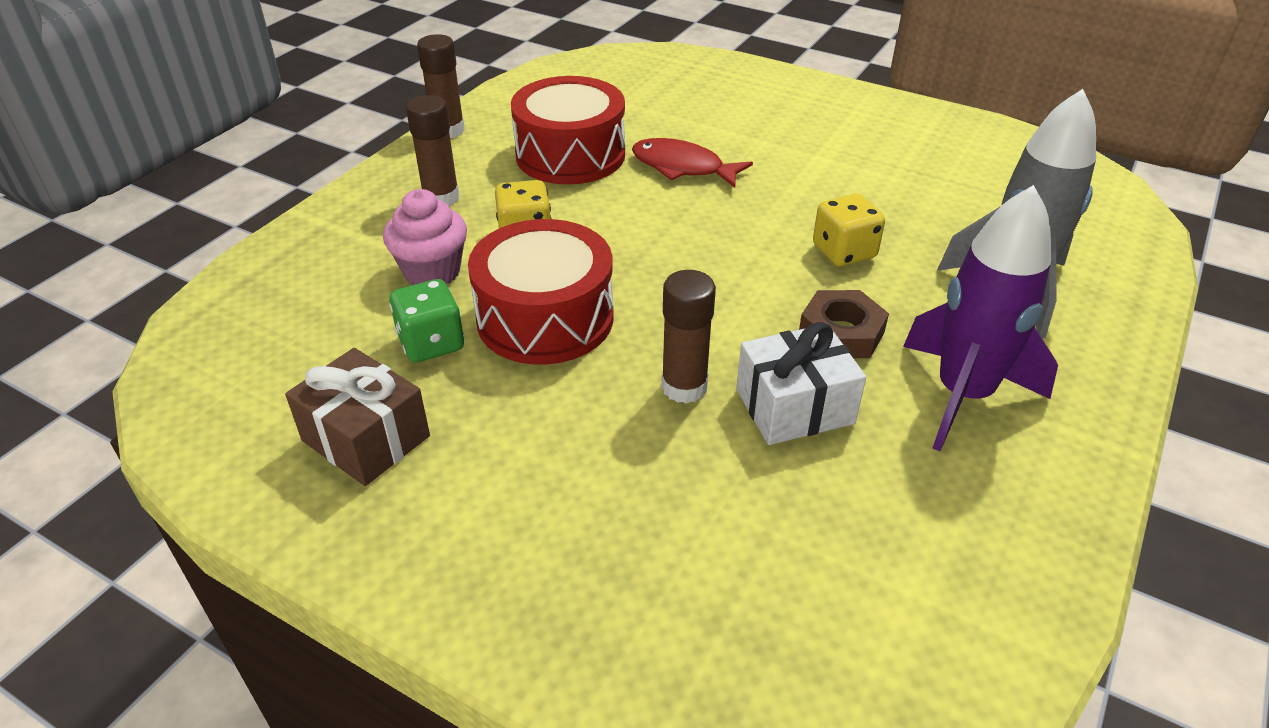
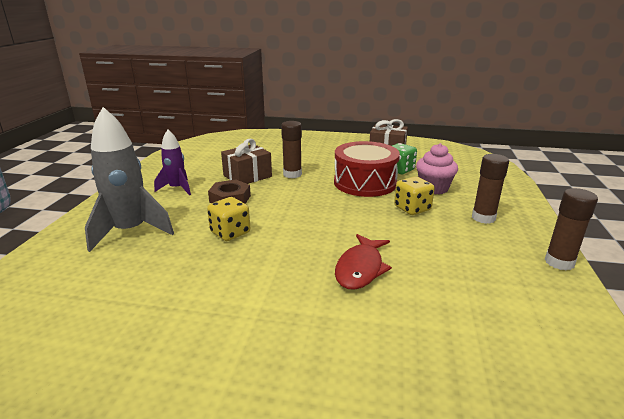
camera: 160 degrees right, 15 degrees down
(570, 155) = (448, 261): red drum -> none
(683, 167) = (360, 268): red fish -> red fish turned 105 degrees clockwise
(794, 406) = (247, 176): white gift -> brown gift
(963, 395) = (177, 188): purple rocket -> purple rocket, size x0.59

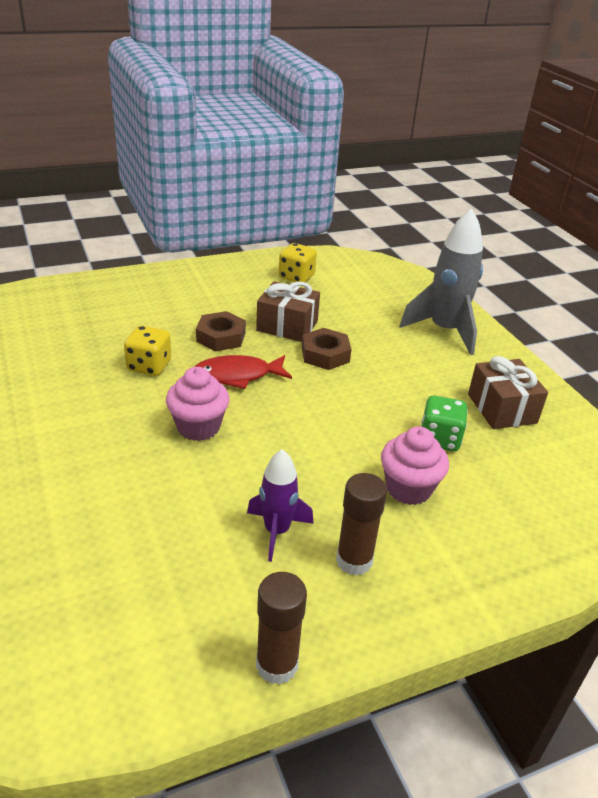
camera: 55 degrees right, 10 degrees up
(130, 231) = (110, 312): grey rocket -> grey rocket (444, 330)
(177, 188) = (213, 297): purple rocket -> purple rocket (276, 531)
(292, 174) = (325, 354): brown glue stick -> brown nut
(324, 232) = (198, 427): none -> pink cupcake
(360, 268) = (138, 477): red fish -> red fish (237, 375)
(365, 183) = (361, 419): red drum -> none
(412, 209) = (320, 482): yellow dice -> yellow dice (296, 277)

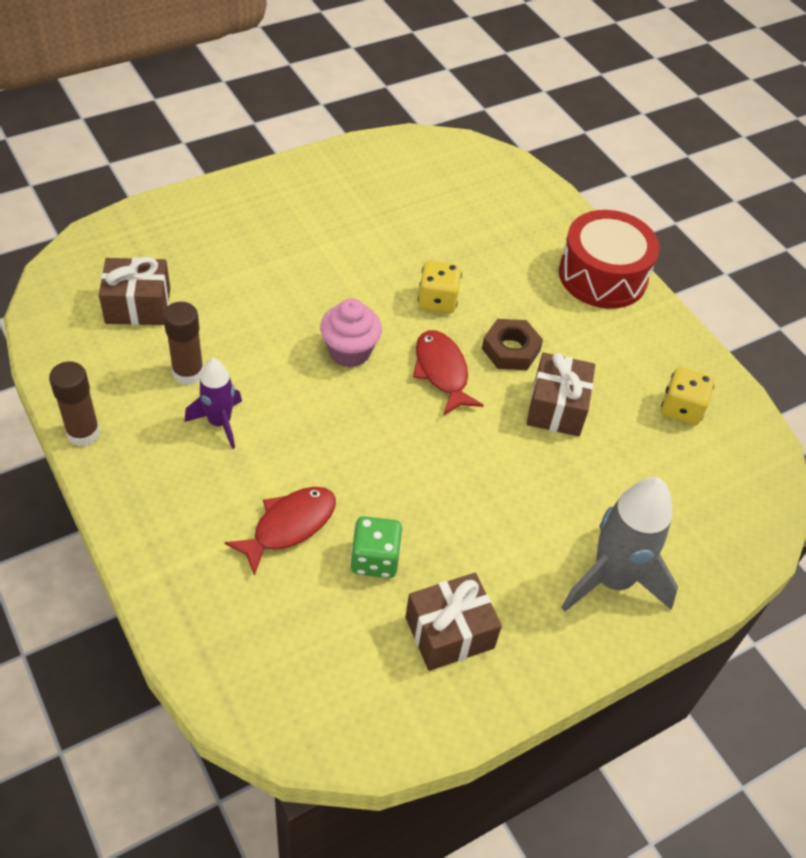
camera: 80 degrees right, 15 degrees up
(67, 602) = (138, 305): none -> brown gift
(152, 282) = (602, 276): none -> red drum
(325, 354) = (508, 447): brown nut -> none
(354, 560) = (190, 480): brown glue stick -> brown glue stick (188, 373)
(408, 488) = (289, 526): pink cupcake -> red fish

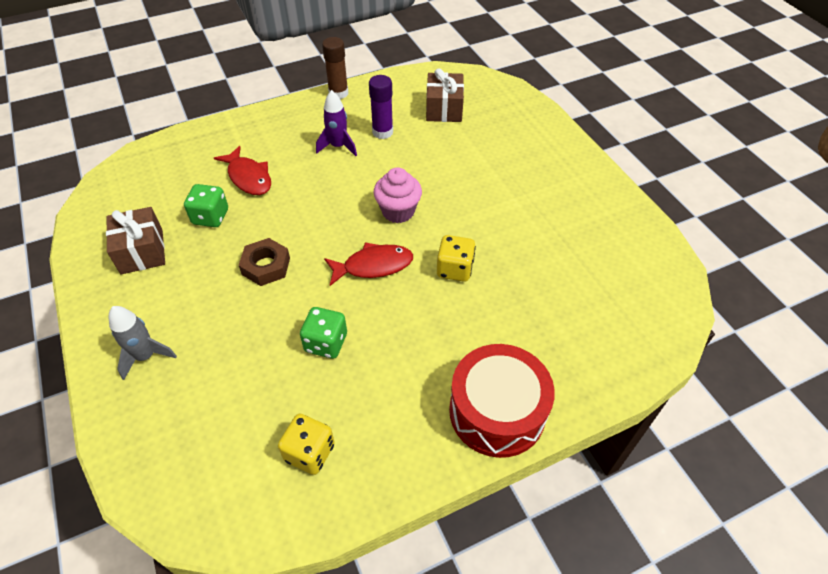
camera: 100 degrees right, 0 degrees up
(188, 373) = (382, 132): brown glue stick -> purple glue stick
(511, 350) = (395, 316): brown nut -> brown nut (266, 266)
(556, 407) = (326, 343): brown gift -> green dice
(612, 580) = (146, 356): grey rocket -> grey rocket, size x0.59

